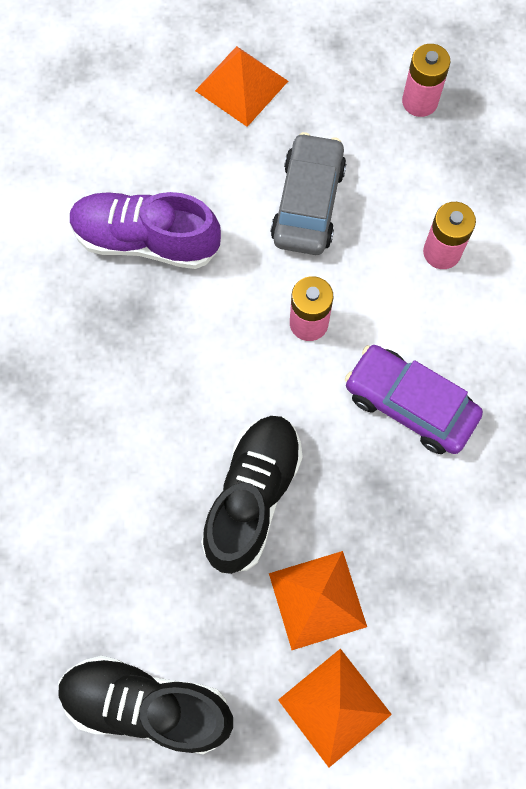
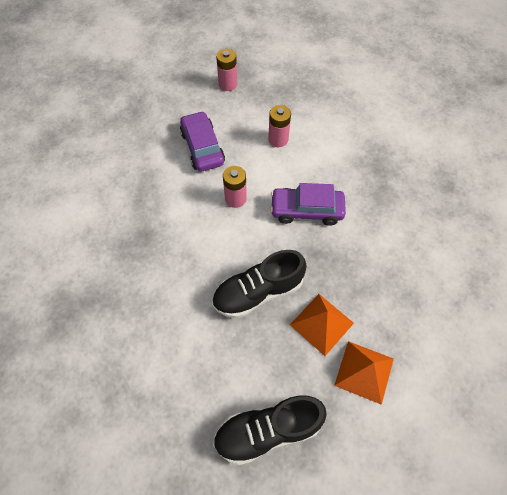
camera: 30 degrees left, 10 degrees down
(146, 240) = (130, 200): purple shoe -> none
(241, 86) = (139, 113): orange pyramid -> none
(252, 496) = (258, 292): black shoe -> black shoe turned 105 degrees counterclockwise
(308, 203) = (202, 148): grey car -> purple car

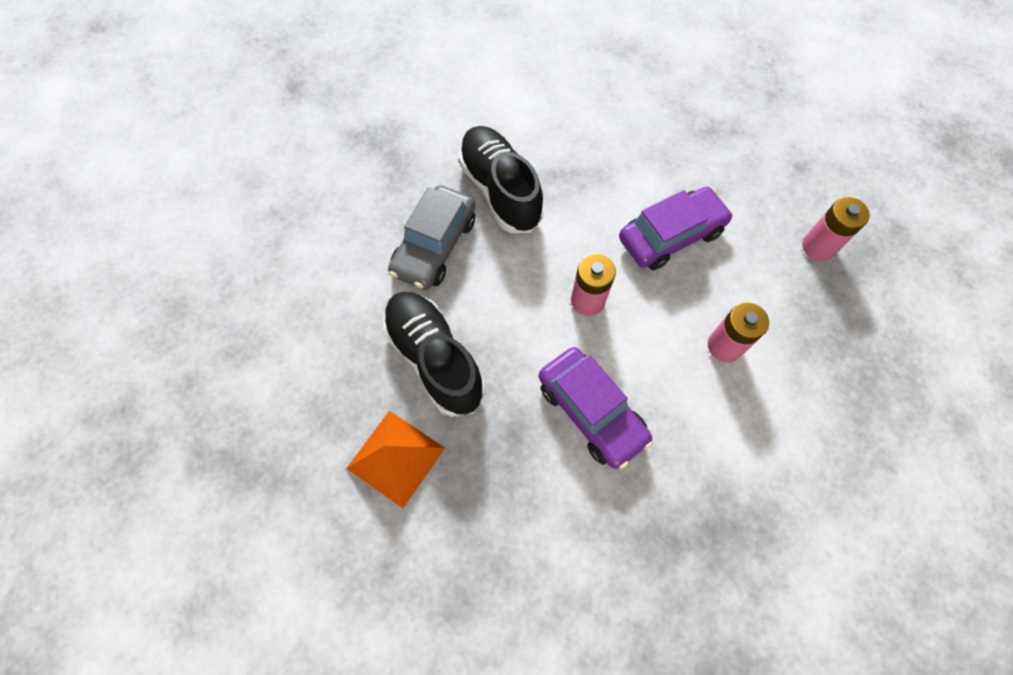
camera: 80 degrees right, 5 degrees up
(173, 281) = (434, 246): none -> grey car
(267, 430) = (240, 402): black shoe -> black shoe (500, 190)
(306, 210) = (591, 411): purple car -> purple car turned 150 degrees clockwise
(364, 371) = (326, 530): orange pyramid -> none

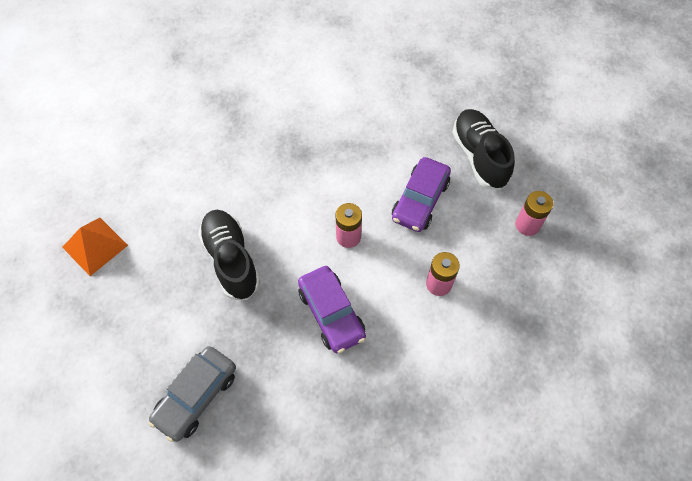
camera: 10 degrees right, 5 degrees down
(395, 458) = (189, 322): orange pyramid -> orange pyramid (95, 246)
(434, 246) = (249, 182): grey car -> grey car (196, 396)
(500, 190) = (305, 150): black shoe -> black shoe (479, 156)
(670, 235) = (420, 200): purple car -> purple car turned 135 degrees clockwise

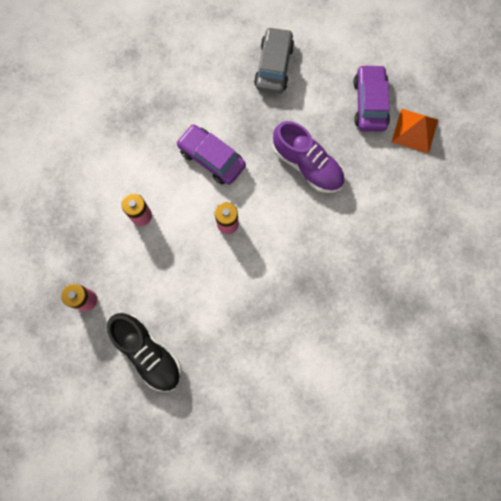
camera: 155 degrees right, 15 degrees up
(231, 260) = (307, 165): black shoe -> purple shoe
(420, 200) = (183, 283): purple car -> purple car (369, 103)

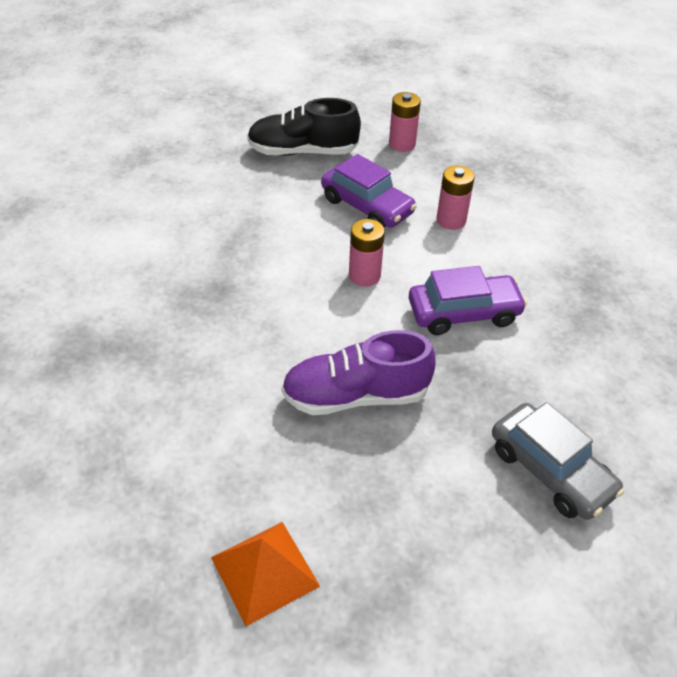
camera: 130 degrees right, 30 degrees down
(369, 103) = (372, 547): purple car -> purple car (367, 206)

